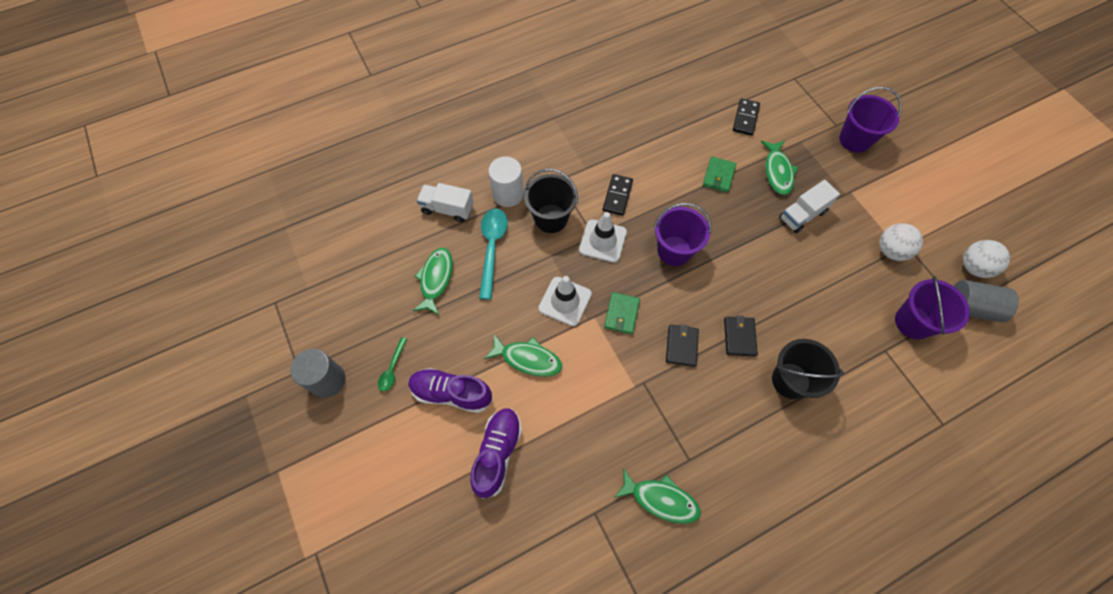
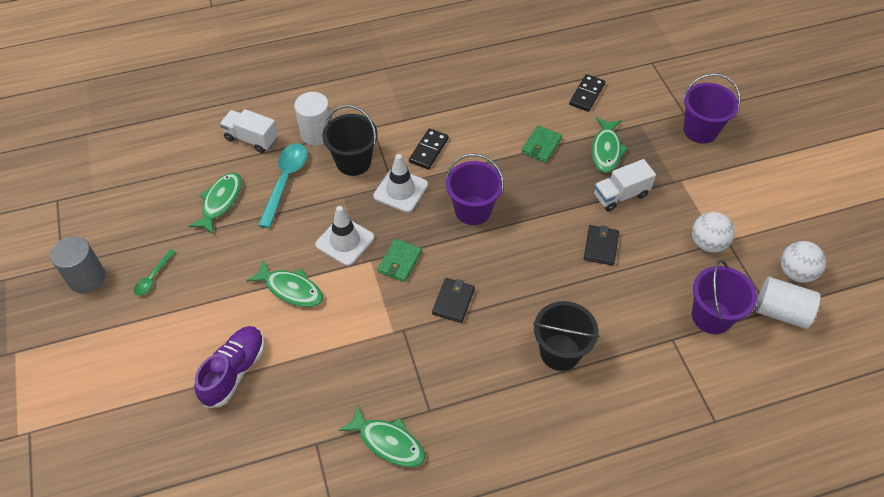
camera: 10 degrees right, 10 degrees down
(451, 393) = (205, 309): purple shoe -> none
(739, 337) = (517, 302): black wallet -> black wallet (600, 246)
(971, 307) = (781, 312): grey cylinder -> white cylinder

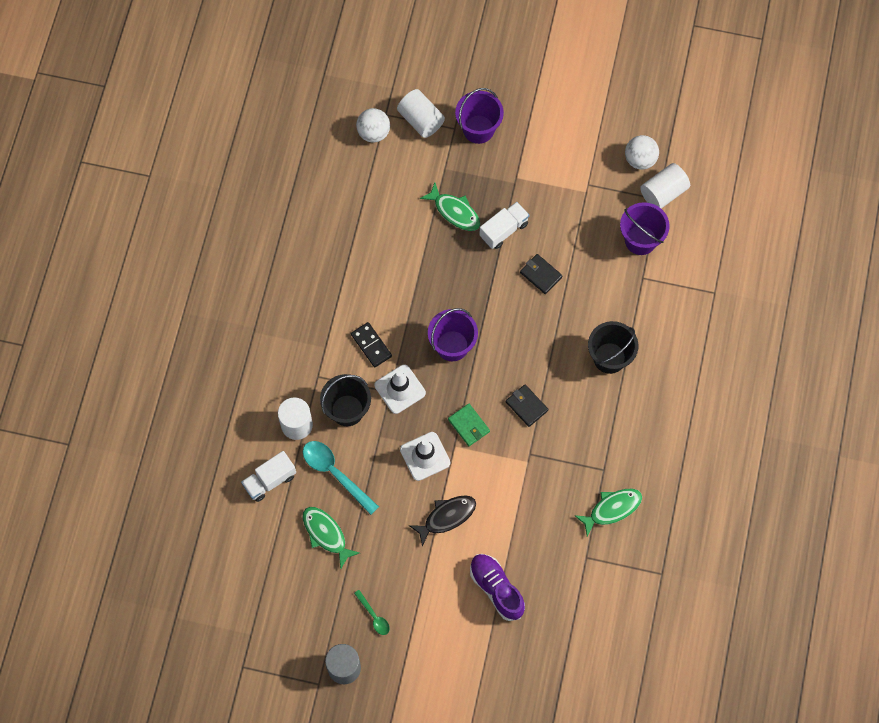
camera: 60 degrees left, 15 degrees up
(291, 289) = (446, 517): green fish -> black fish
(541, 146) = (420, 257): green wallet -> none
(586, 94) = (388, 188): black domino -> none
(620, 195) = (503, 230): white truck -> white truck turned 135 degrees counterclockwise
(670, 87) = (421, 120): none -> white cylinder
(707, 243) = (582, 200): white ball -> white ball (373, 132)

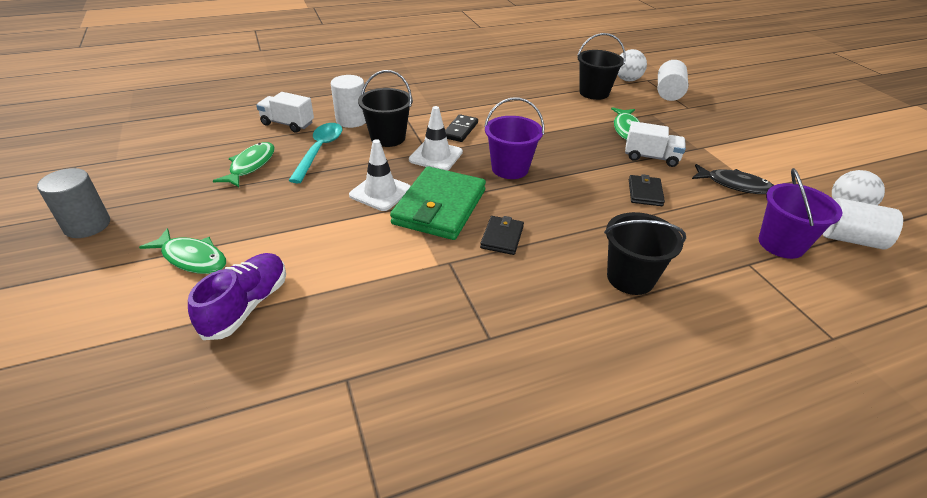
camera: 55 degrees right, 30 degrees down
(374, 616) = (164, 223): green spoon -> none
(378, 185) = (594, 93): none -> black bucket
(446, 517) = (321, 230): black fish -> black fish (734, 185)
(469, 425) = (440, 207): green wallet -> green wallet, size x2.06
(478, 129) = (706, 117): purple bucket -> none
(612, 509) = (441, 374): green fish -> green fish (192, 258)

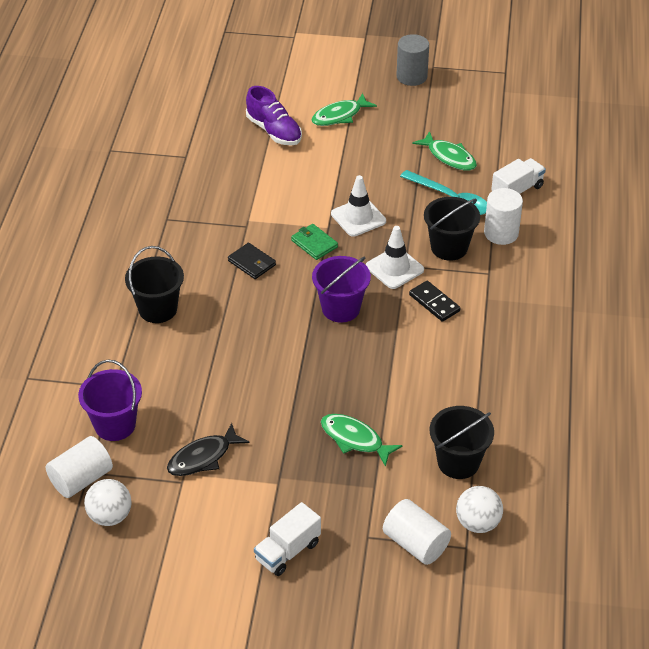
camera: 120 degrees right, 5 degrees up
(440, 207) = (314, 244): green wallet -> green wallet, size x0.49
(645, 193) = (241, 381): black wallet -> none
(651, 157) = (290, 424): white truck -> white truck (288, 551)

